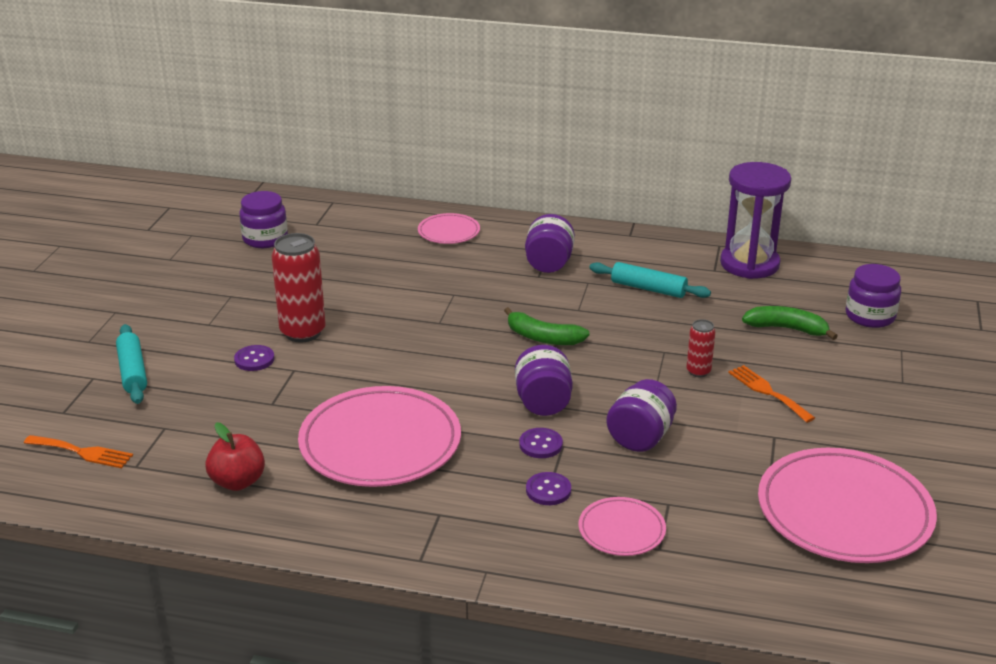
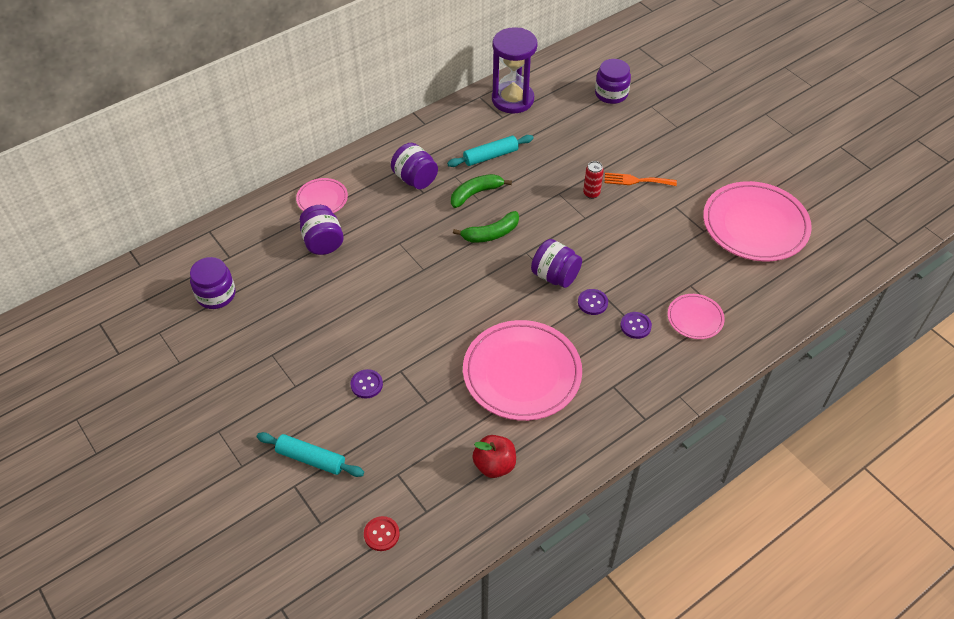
camera: 50 degrees left, 20 degrees up
(82, 452) = (381, 534): orange fork -> red button
(303, 332) = (361, 342): red can -> none
(640, 438) = (626, 258): purple jar -> purple jar (323, 242)
(787, 329) = (589, 132): green banana -> green banana (476, 193)

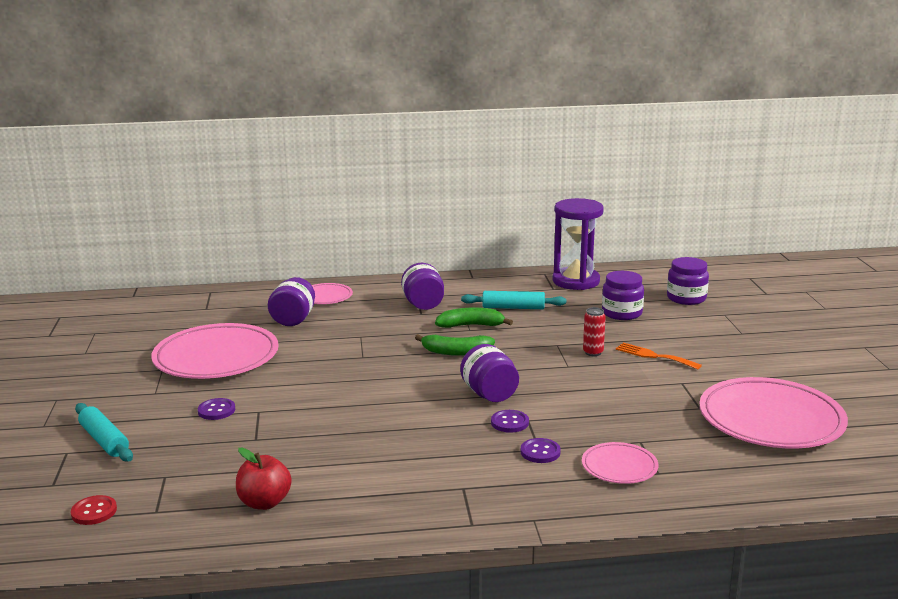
camera: 30 degrees right, 30 degrees down
(216, 295) = (166, 325): purple jar -> purple jar (621, 313)
(522, 373) = (374, 448): pink plate -> pink plate (216, 357)

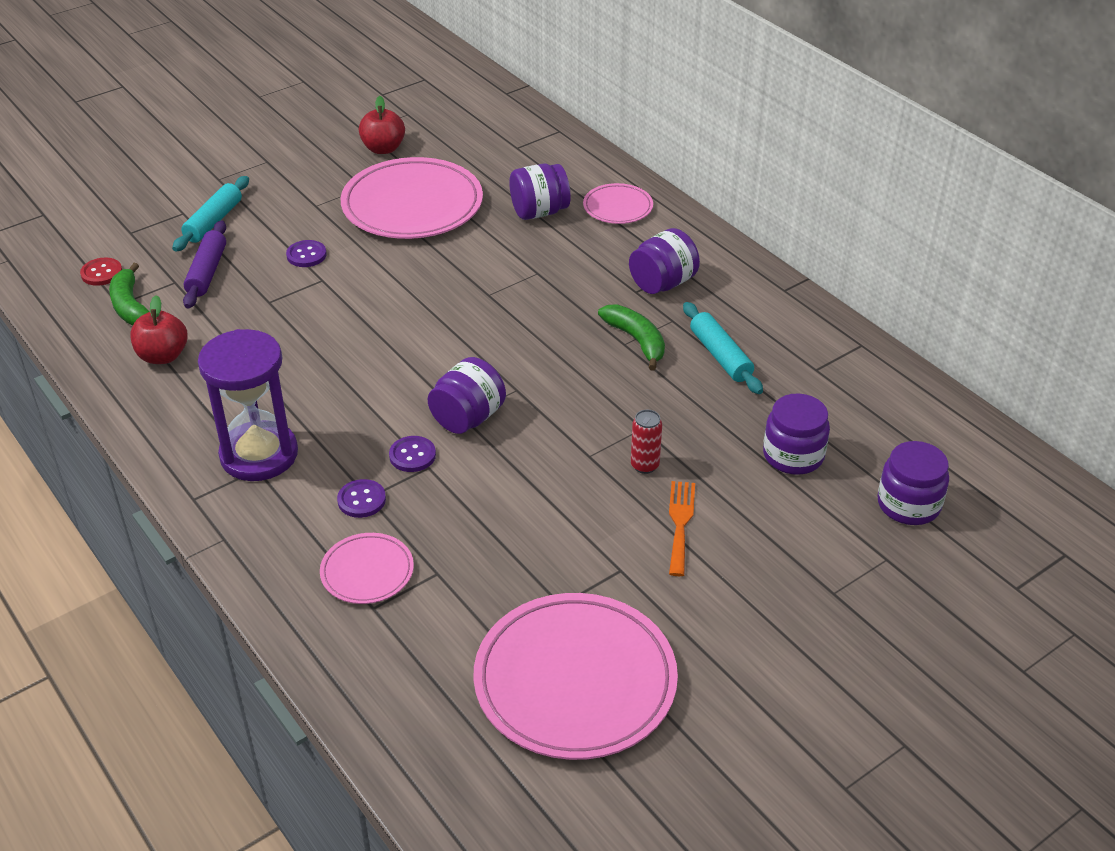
camera: 60 degrees right, 20 degrees up
(124, 351) = (383, 149): none -> red apple
(173, 458) = (207, 272): none -> purple rolling pin
(456, 352) = (554, 355): green banana -> green banana (131, 306)
(576, 281) = (863, 381): purple hourglass -> purple hourglass (259, 454)

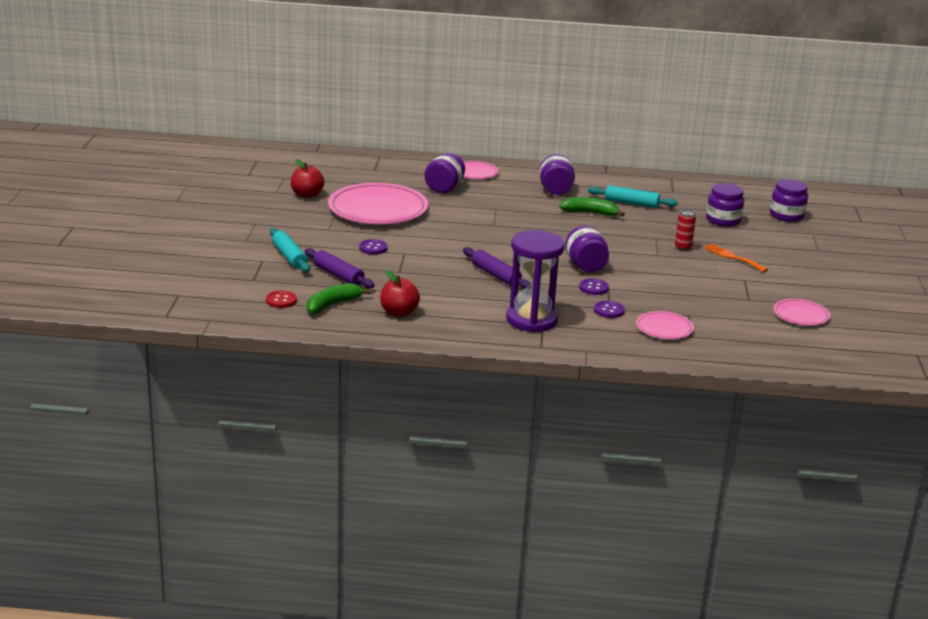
camera: 50 degrees left, 15 degrees down
(131, 306) = (333, 304): green banana -> green banana turned 120 degrees clockwise
(348, 367) = (495, 275): none -> purple rolling pin
(575, 681) = (801, 315): pink plate -> pink plate, size x0.49

